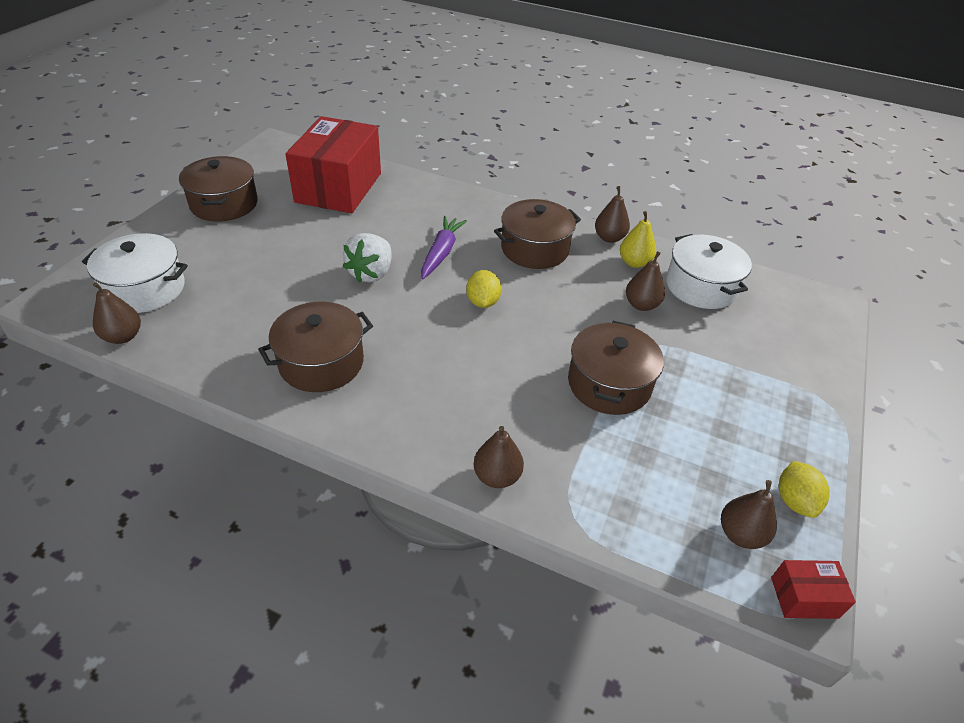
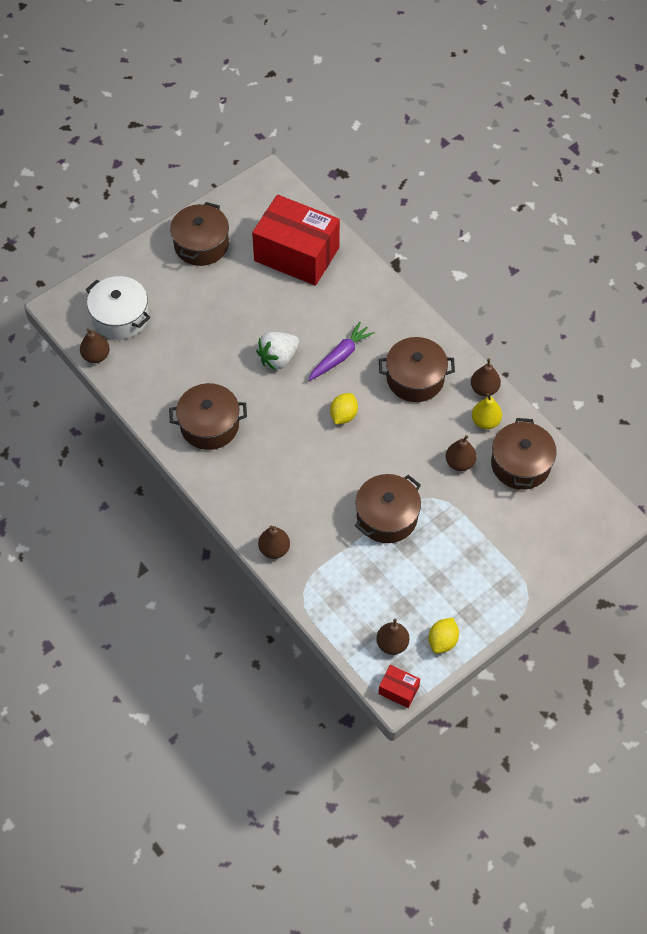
camera: 30 degrees right, 15 degrees up
(338, 187) = (296, 254): red box -> red box turned 75 degrees clockwise
(701, 286) = (520, 464): white pot -> brown pot

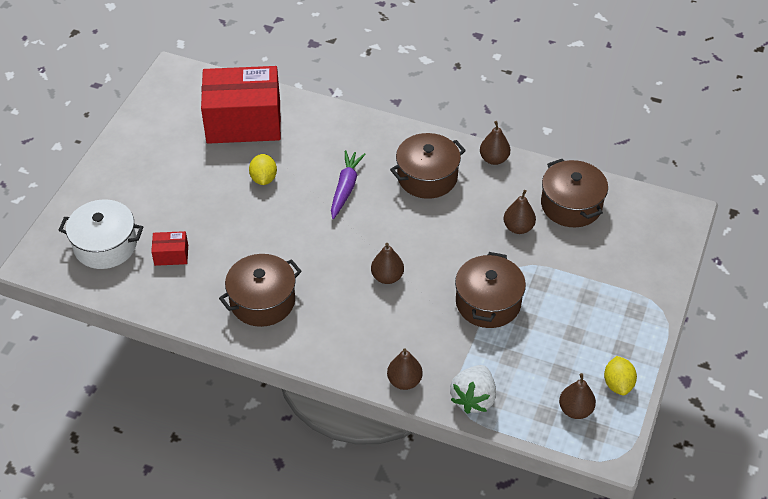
camera: 30 degrees left, 10 degrees down
(96, 356) = (103, 290): brown pear -> brown pear (387, 277)
(201, 244) = (145, 150): brown pot -> none
(278, 358) = (288, 214): white strawberry -> white strawberry (473, 398)
(343, 415) = (385, 235): yellow lemon -> yellow lemon (263, 179)
(398, 690) = (612, 448): red box -> red box (171, 255)
(485, 421) = (515, 184): yellow pear -> none

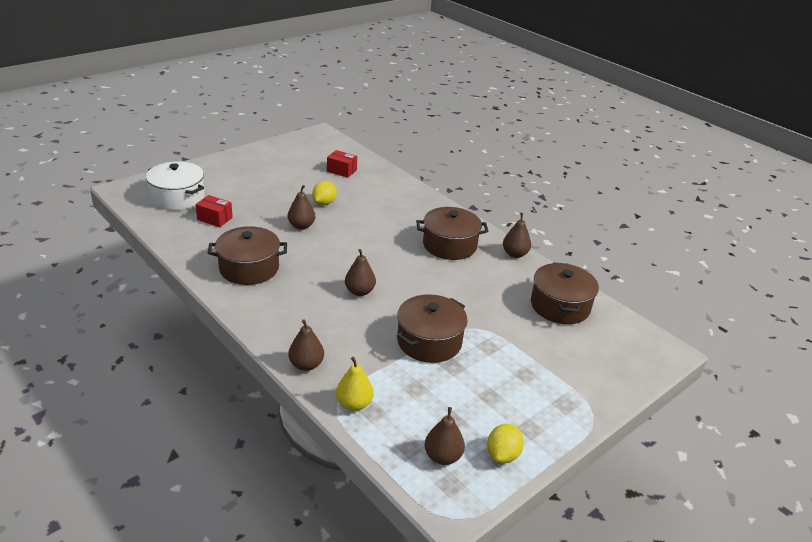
camera: 25 degrees right, 15 degrees down
(243, 122) = (341, 170): red box -> red box, size x0.41
(345, 188) = (379, 229): purple carrot -> none
(473, 398) = (354, 404): white strawberry -> yellow pear
(518, 228) = (499, 303): brown pear -> brown pear (301, 226)

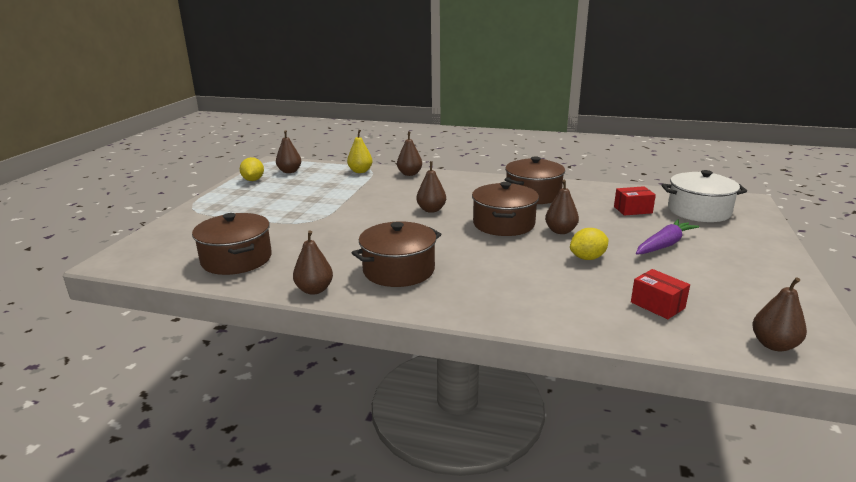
camera: 150 degrees right, 10 degrees down
(263, 190) = (664, 245): none -> purple carrot
(324, 203) = (587, 258): yellow lemon -> yellow lemon turned 75 degrees clockwise
(330, 143) = (774, 345): none -> brown pear
(341, 170) = (657, 305): red box -> red box turned 60 degrees clockwise
(429, 341) = (342, 203): brown pot -> brown pot (503, 224)

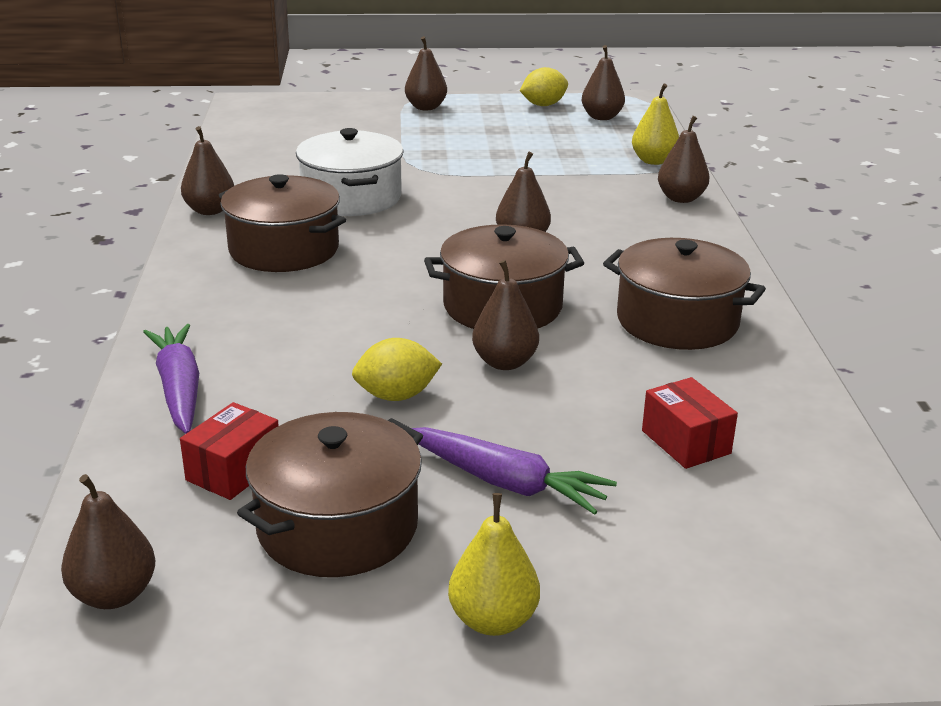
camera: 70 degrees right, 5 degrees up
(213, 207) = (426, 107): none -> brown pear
(236, 259) = (276, 154): brown pot -> brown pot (337, 526)
(569, 316) = (179, 389): none -> purple carrot
(587, 258) = (396, 396): yellow lemon -> yellow lemon turned 60 degrees counterclockwise
(698, 211) = (755, 540): white pot -> white pot (351, 197)
(761, 260) = (493, 620): none -> yellow pear

